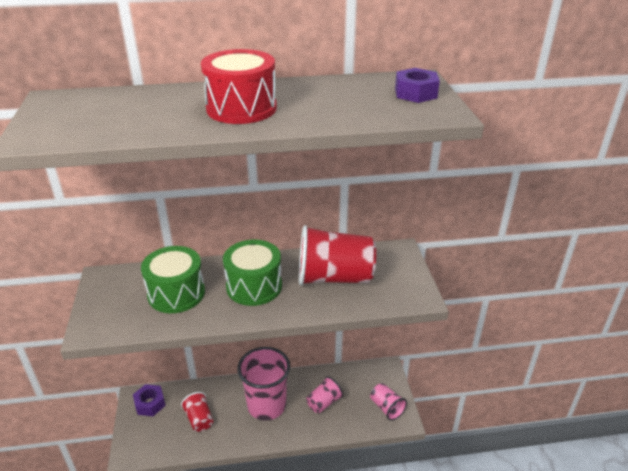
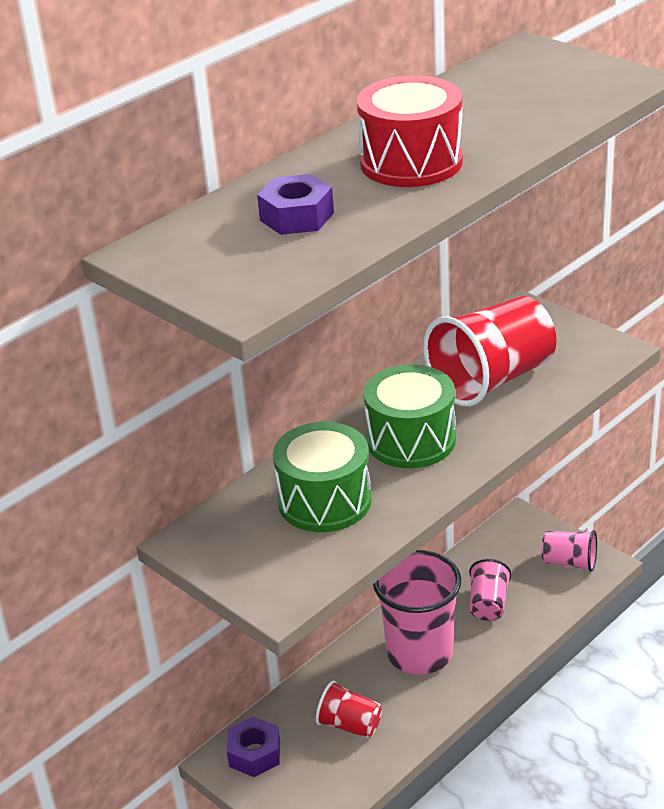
camera: 35 degrees left, 0 degrees up
(415, 93) = (560, 68): purple nut -> purple nut (297, 216)

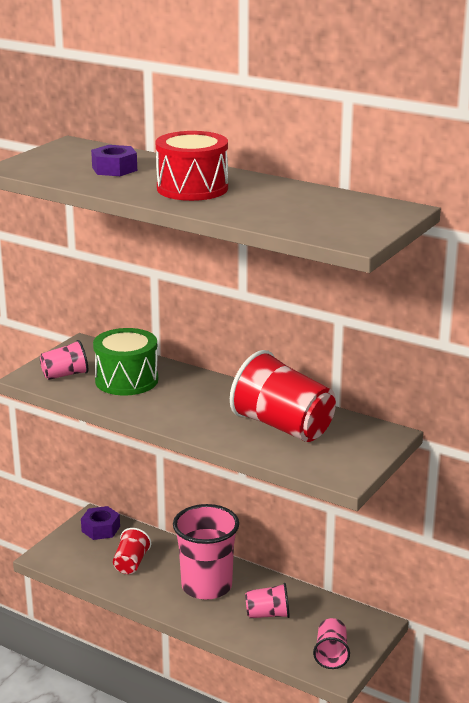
camera: 75 degrees right, 10 degrees down
(286, 562) = (65, 375): none -> pink cup
(411, 440) = (199, 402): green drum -> none

